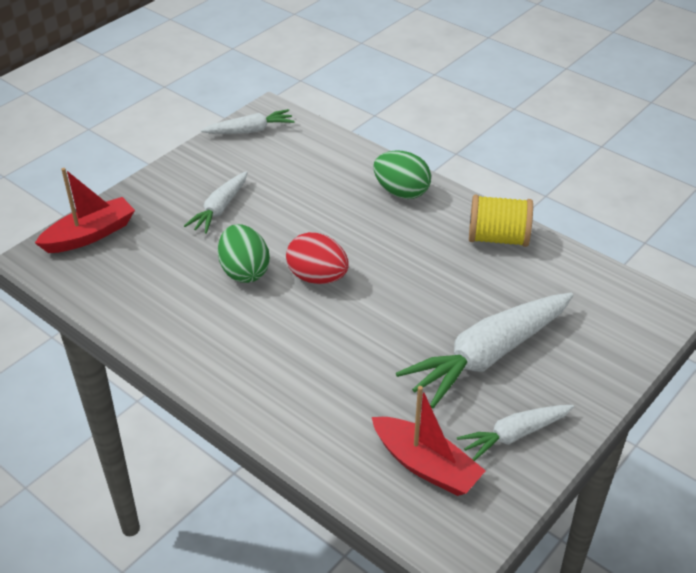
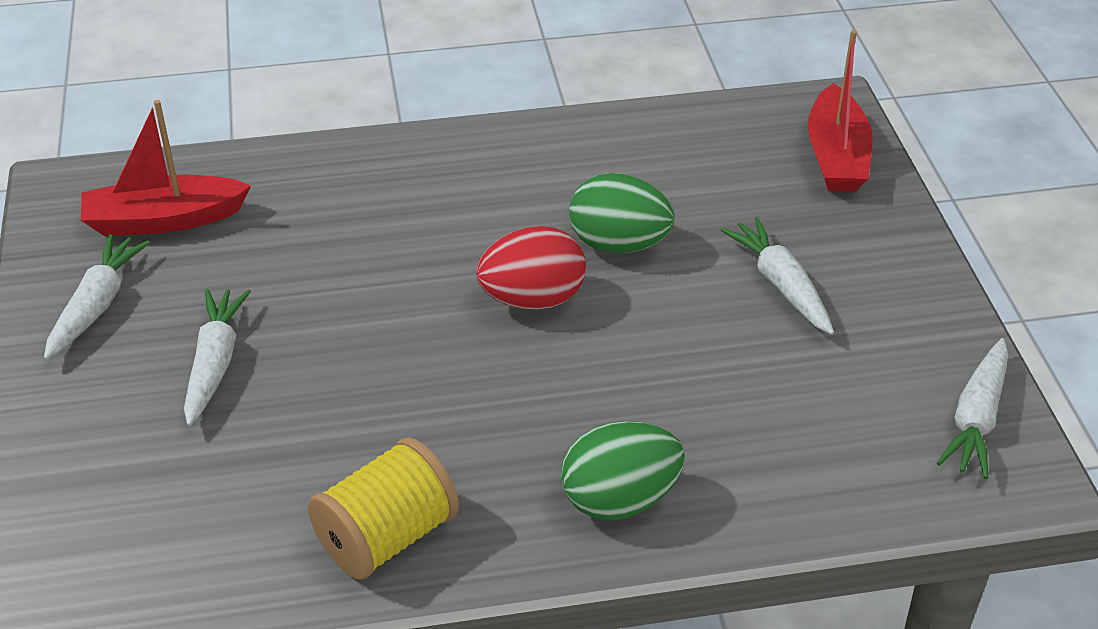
camera: 130 degrees right, 0 degrees up
(488, 355) = (215, 363): white carrot -> white carrot, size x0.55

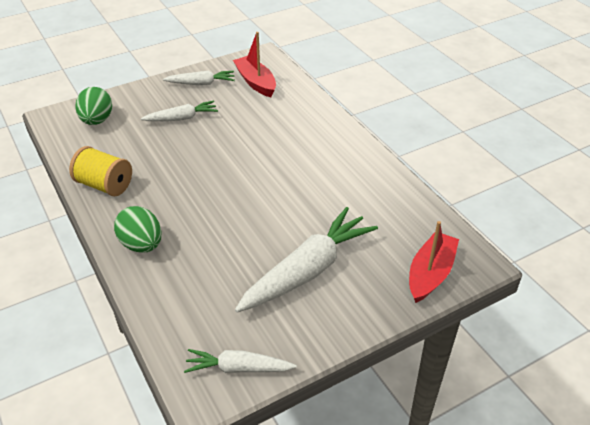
camera: 70 degrees right, 0 degrees up
(532, 299) = (256, 189): red egg -> none
(619, 244) = (308, 207): green egg -> green egg (97, 121)
(781, 285) = (307, 270): white carrot -> white carrot, size x1.82
(836, 156) = (430, 273): red boat -> red boat turned 135 degrees clockwise

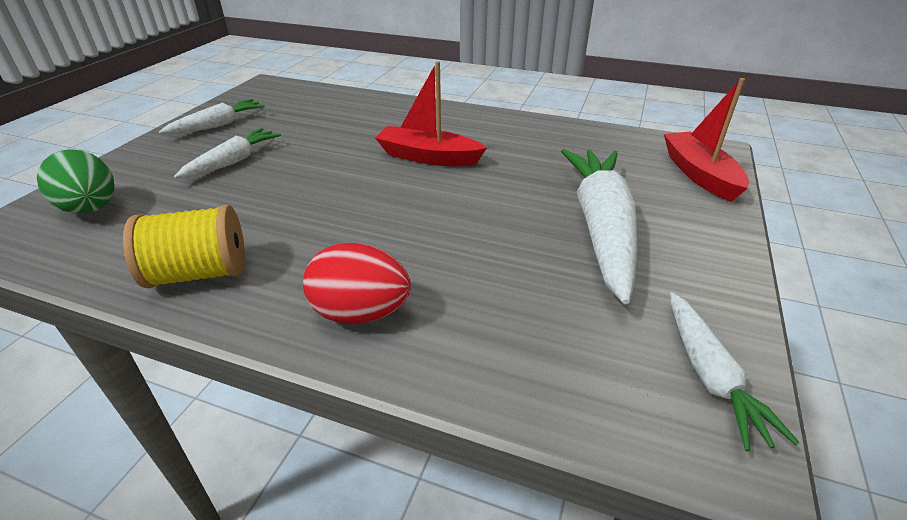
camera: 40 degrees left, 5 degrees down
(142, 245) = (360, 313): green egg -> red egg
(238, 368) = (709, 375): white carrot -> white carrot turned 60 degrees counterclockwise
(256, 82) = (288, 105): red boat -> red boat (428, 157)

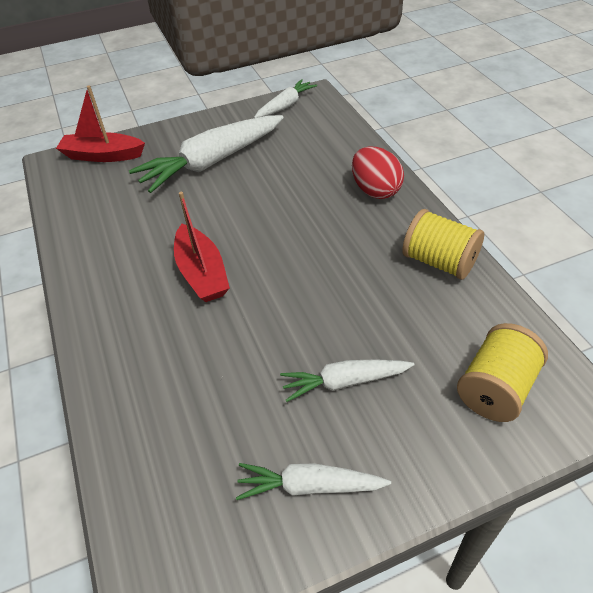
camera: 130 degrees left, 10 degrees up
(91, 209) = (495, 388): green egg -> yellow spool
(699, 174) = (102, 155): red boat -> red boat turned 60 degrees clockwise

